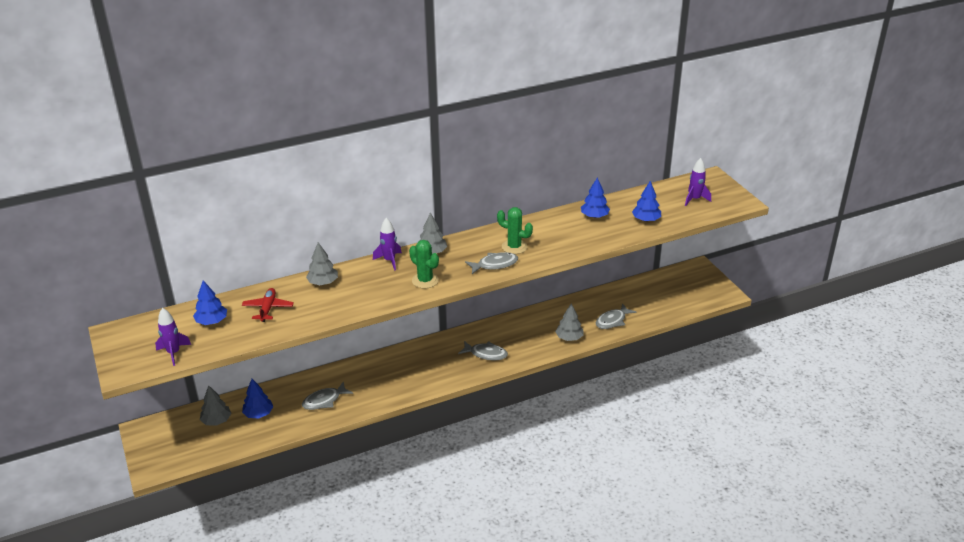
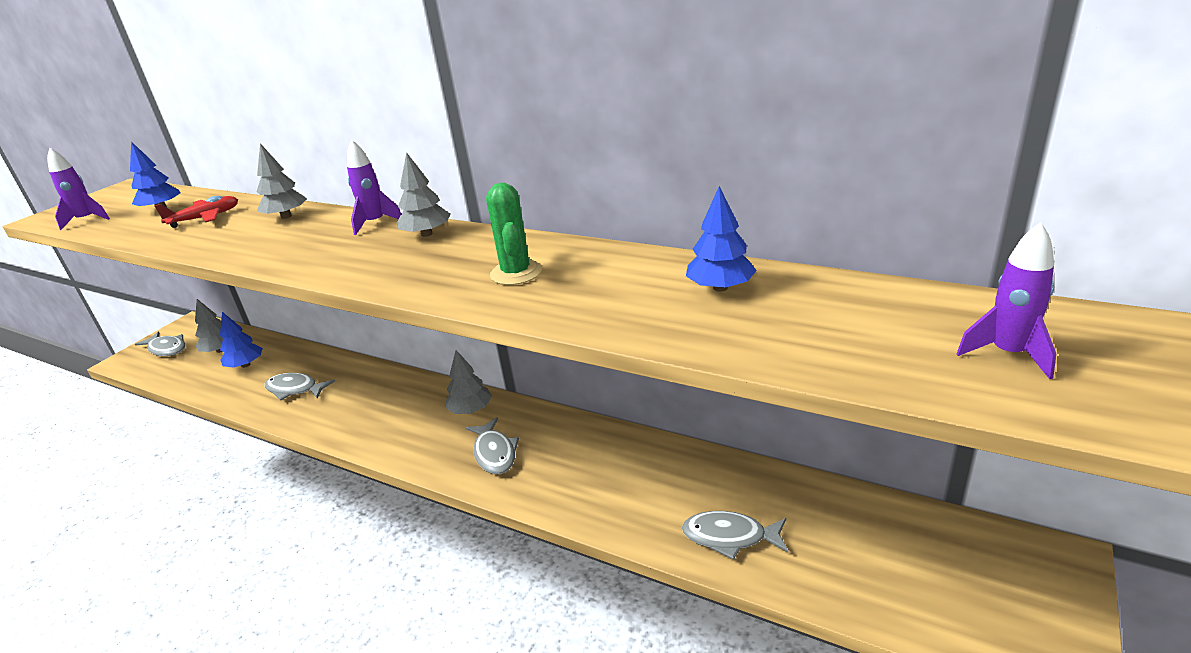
camera: 55 degrees right, 5 degrees down
(425, 280) = (345, 260): green cactus -> none
(495, 265) = (443, 282): grey fish -> grey fish (166, 349)
(569, 338) = (623, 512): grey tree -> grey tree (471, 410)
(646, 220) = (807, 338): blue tree -> none

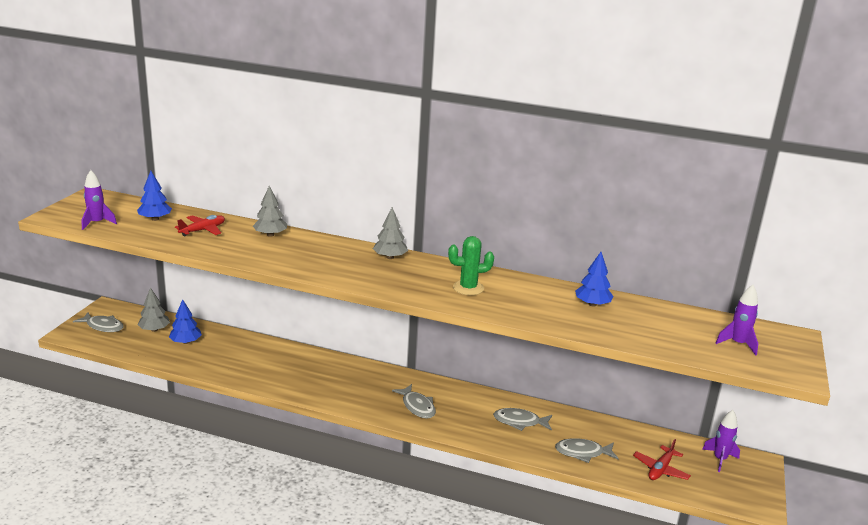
camera: 15 degrees left, 5 degrees down
(295, 389) = (241, 361): grey fish -> grey fish (519, 422)
(375, 223) = (345, 246): purple rocket -> purple rocket (720, 459)
(471, 410) = (387, 379): grey tree -> none
(516, 273) = (468, 288): green cactus -> green cactus turned 75 degrees counterclockwise
(865, 573) = (660, 469): none -> red plane

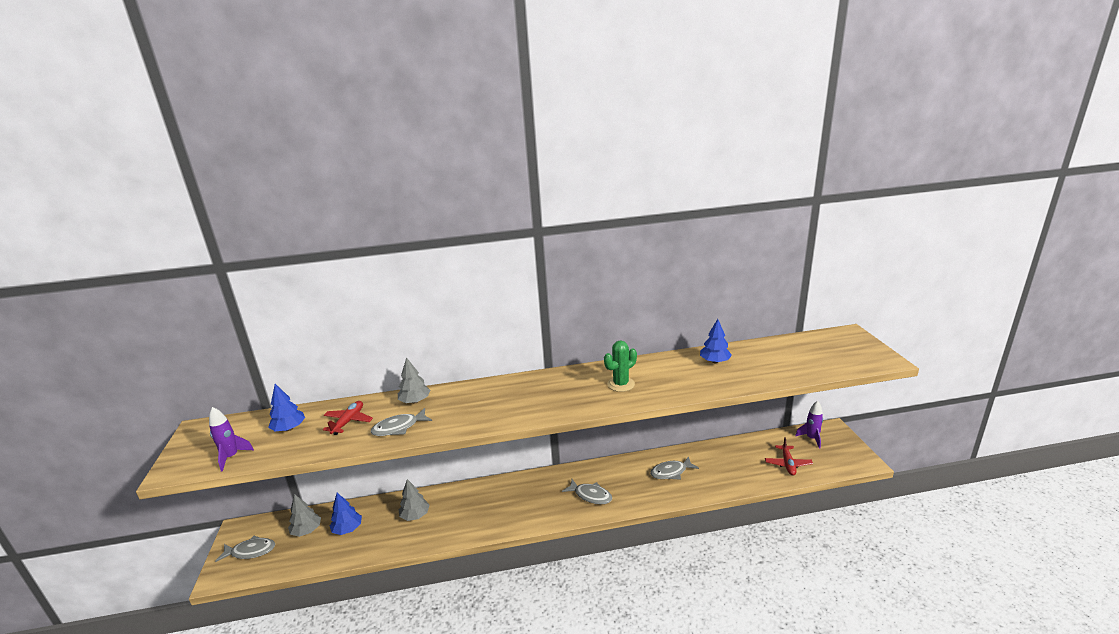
camera: 25 degrees left, 0 degrees up
(390, 257) = (535, 382): grey tree -> grey tree (415, 515)
(582, 453) = (732, 476): grey fish -> grey fish (399, 427)
(738, 344) = (830, 353): purple rocket -> none

